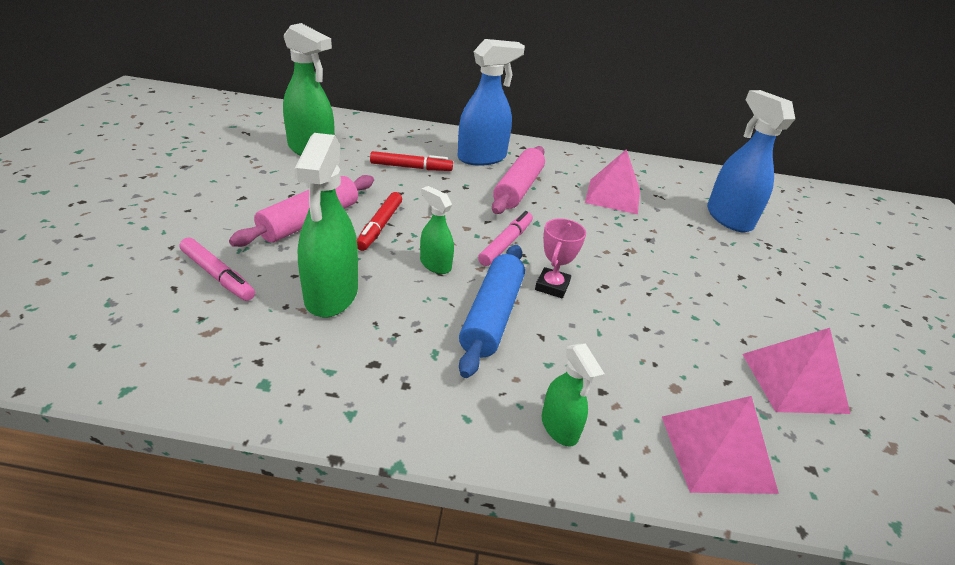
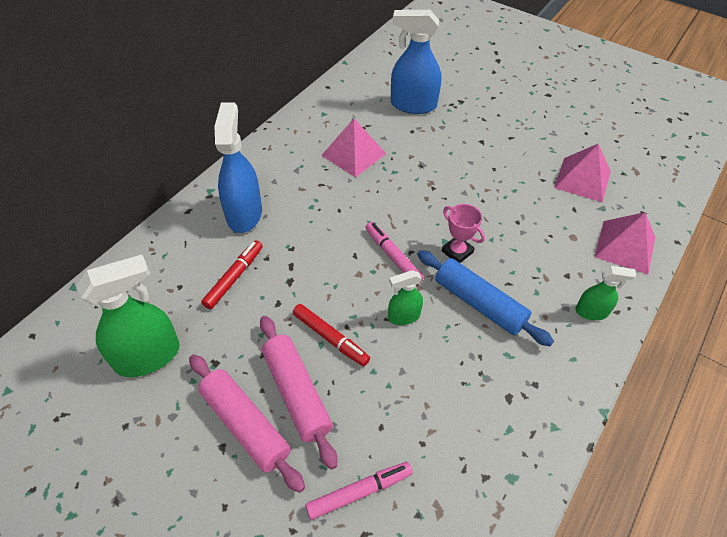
camera: 60 degrees left, 15 degrees up
(331, 295) = (419, 405): green spray bottle -> none
(518, 189) = (313, 211): pink rolling pin -> pink rolling pin (245, 425)

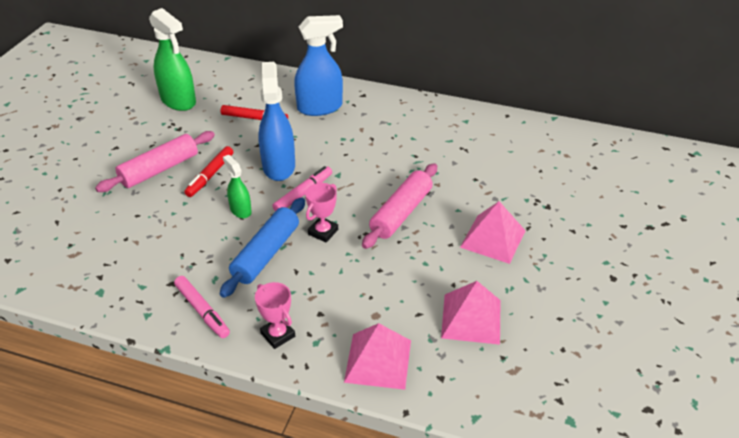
camera: 75 degrees right, 10 degrees down
(245, 425) = (132, 153): pink rolling pin -> pink rolling pin (401, 213)
(353, 154) = (419, 149): pink pyramid -> pink pyramid (493, 239)
(359, 492) = (86, 213): pink marker -> pink marker (202, 311)
(413, 105) = (516, 173): blue spray bottle -> blue spray bottle (278, 166)
(591, 312) = (278, 335): green spray bottle -> pink trophy

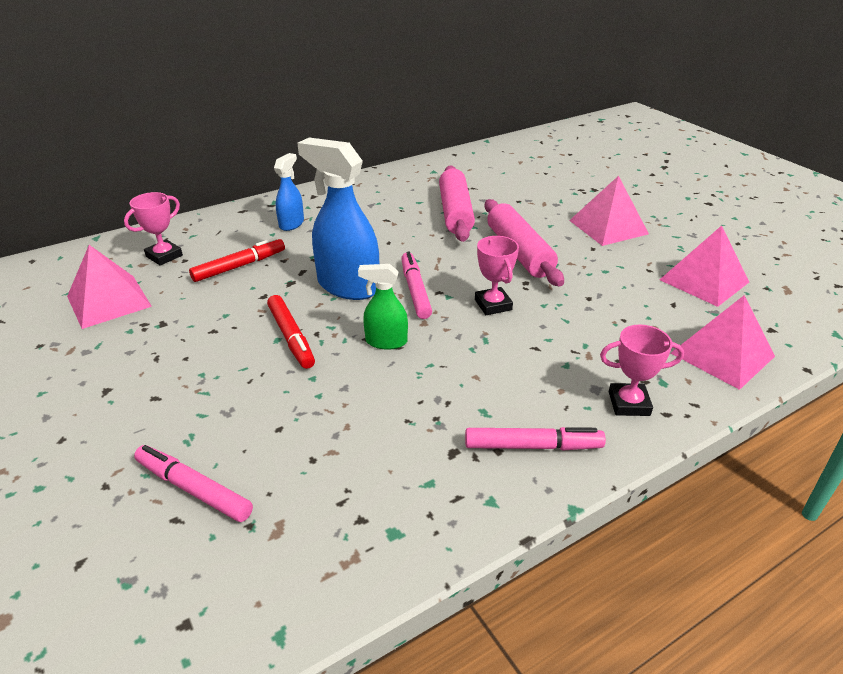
camera: 50 degrees left, 5 degrees down
(77, 215) = (193, 489): none -> pink marker
(159, 169) = (217, 371): pink rolling pin -> pink rolling pin (455, 213)
(178, 101) = (109, 301): green spray bottle -> pink pyramid
(235, 89) = (164, 256): none -> pink trophy
(266, 253) = (484, 355): blue rolling pin -> none
(320, 107) = (291, 224): blue spray bottle -> blue spray bottle, size x0.54

